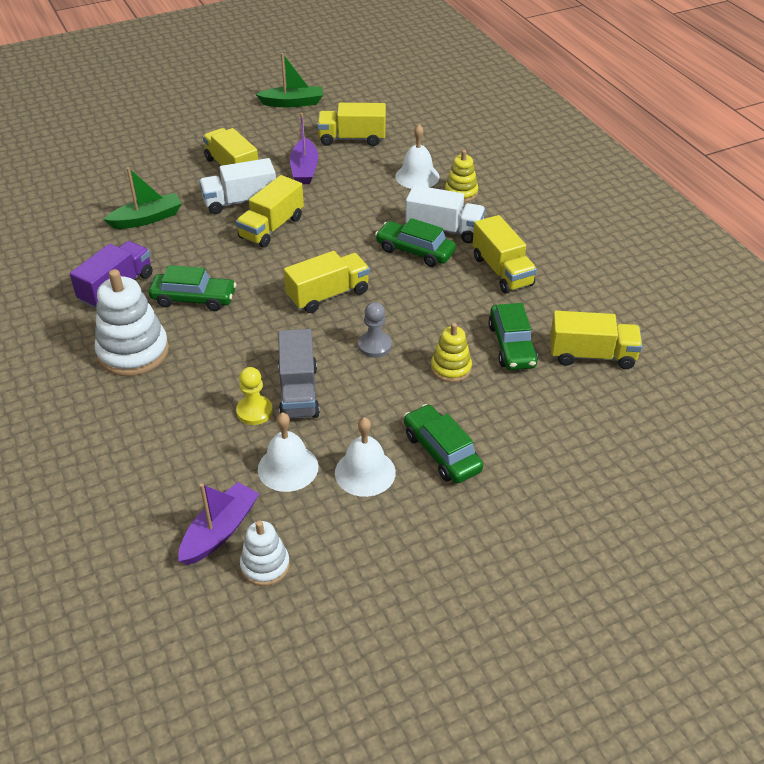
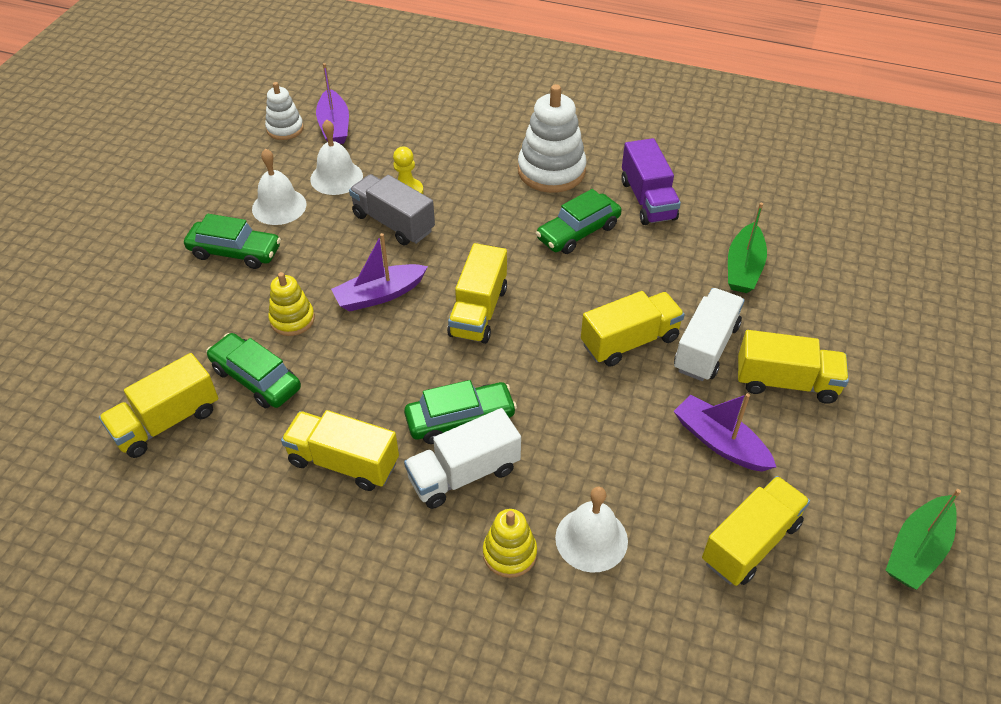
camera: 135 degrees right, 5 degrees up
(271, 228) = (629, 341): yellow truck -> yellow truck turned 75 degrees clockwise
(375, 346) = (379, 295): grey pawn -> purple boat

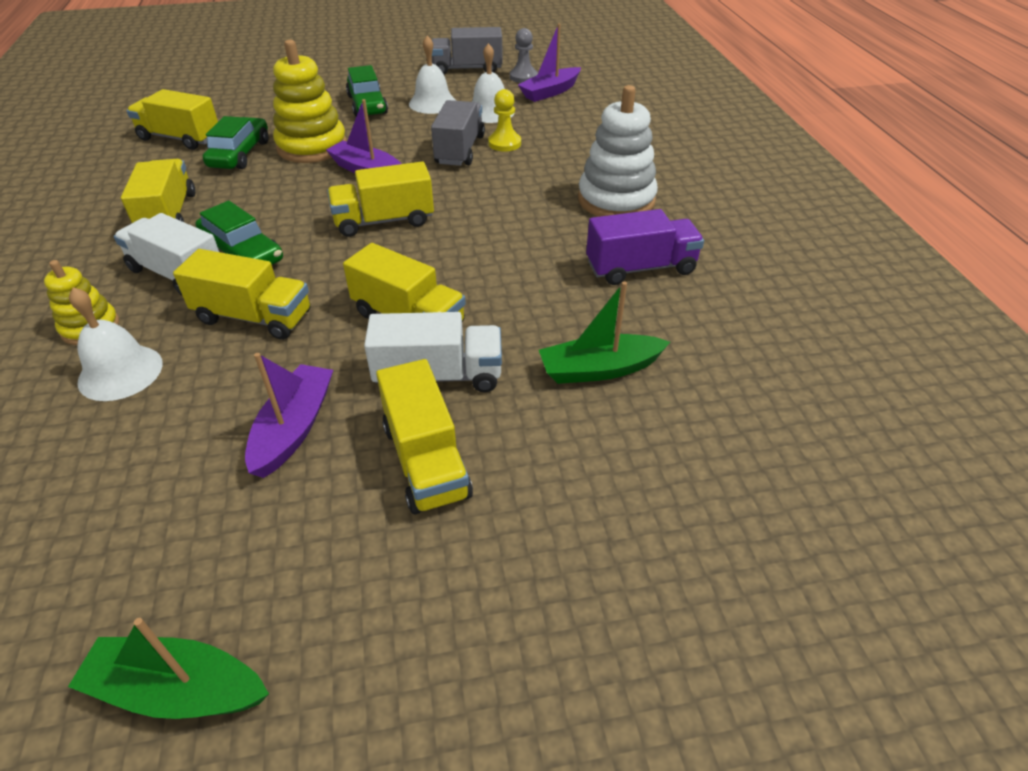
camera: 60 degrees right, 5 degrees down
(225, 156) = (467, 69): none -> grey truck
(285, 129) = (523, 77): white stacking toy -> grey pawn
(292, 319) = (312, 147): yellow stacking toy -> yellow stacking toy, size x1.76
(578, 232) = (543, 240): green car -> none
(648, 200) = (640, 268): purple truck -> purple truck turned 150 degrees counterclockwise
(750, 542) = (146, 497): yellow truck -> yellow truck (254, 317)

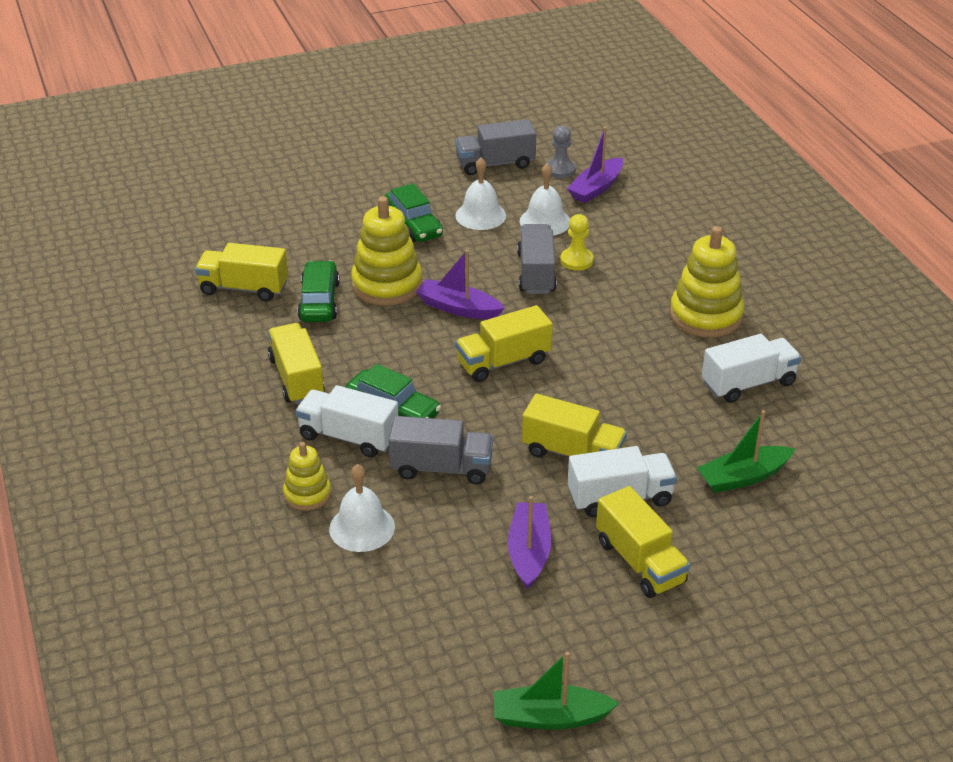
camera: 10 degrees left, 5 degrees down
(254, 317) = (441, 468): yellow truck -> grey truck
(616, 200) = (706, 315): white stacking toy -> yellow stacking toy
(640, 268) = (748, 383): purple truck -> white truck

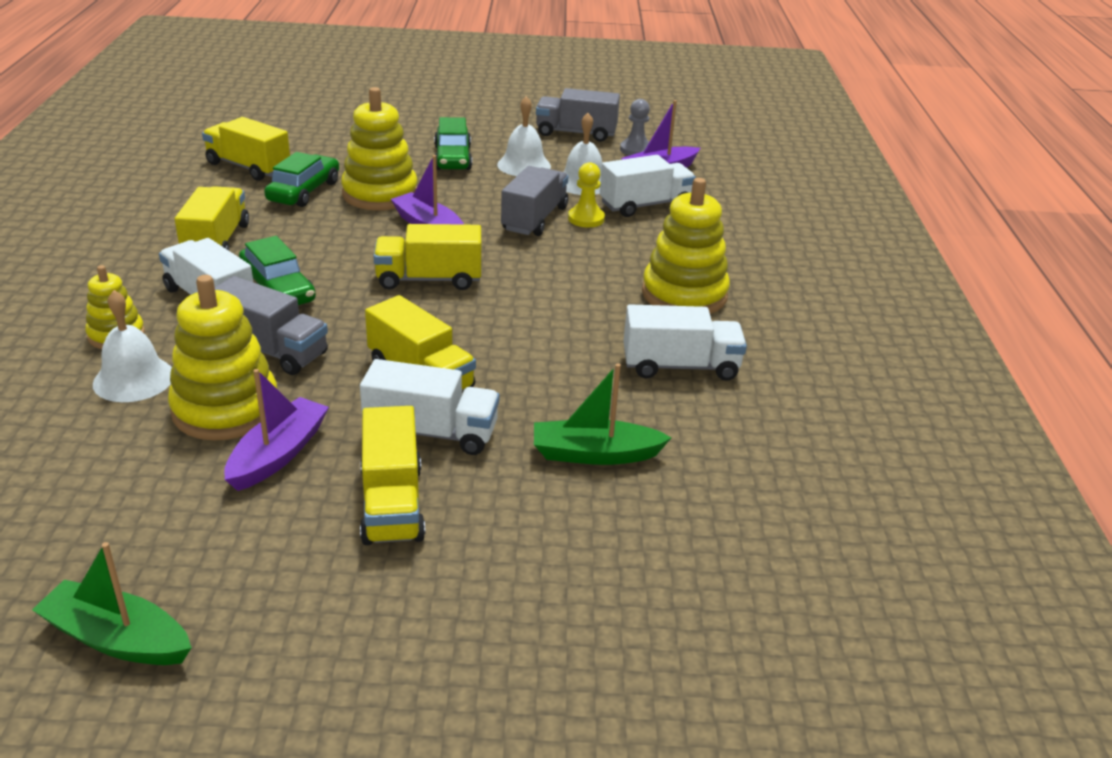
camera: 20 degrees right, 5 degrees down
(456, 529) = (226, 409): none -> yellow stacking toy
(612, 231) = (645, 205): none -> white truck

